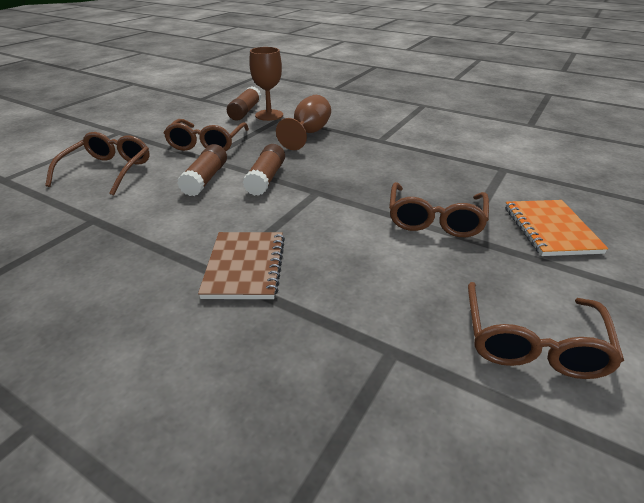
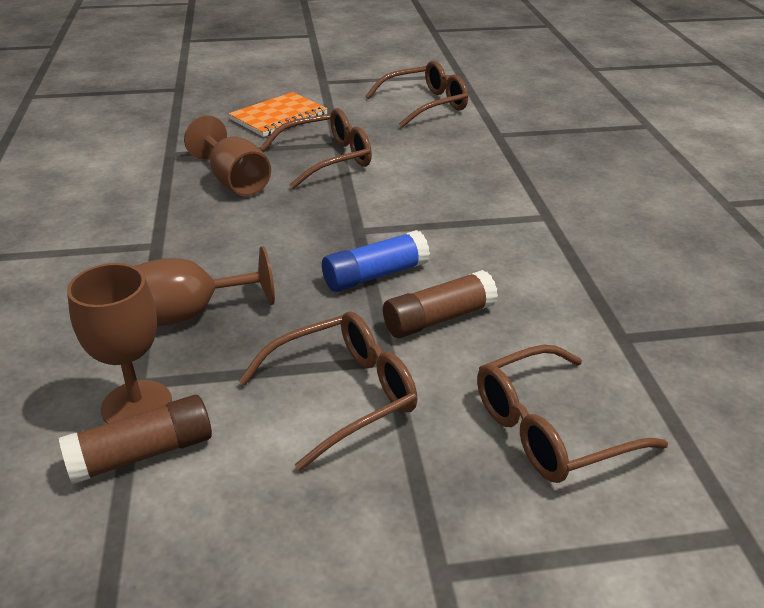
camera: 130 degrees left, 0 degrees up
(245, 267) = (520, 209): brown notebook -> none
(266, 179) = (375, 275): brown glue stick -> blue glue stick
(433, 176) = (235, 181): none -> brown goblet

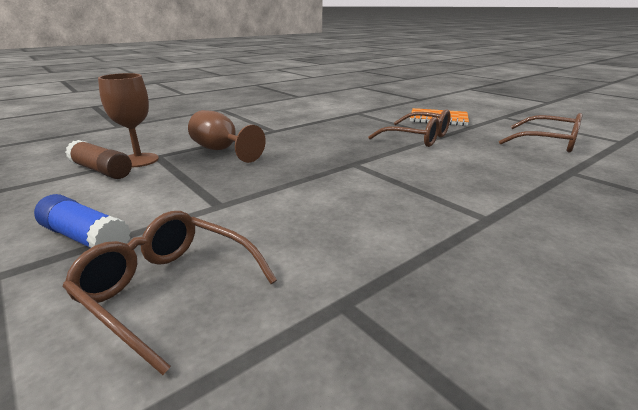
camera: 60 degrees right, 10 degrees down
(235, 181) = (354, 128): brown goblet -> none
(343, 395) = (172, 201): brown glasses -> none
(375, 275) = (309, 179): blue glue stick -> blue glue stick (85, 238)
(439, 318) = (281, 210): brown glue stick -> none

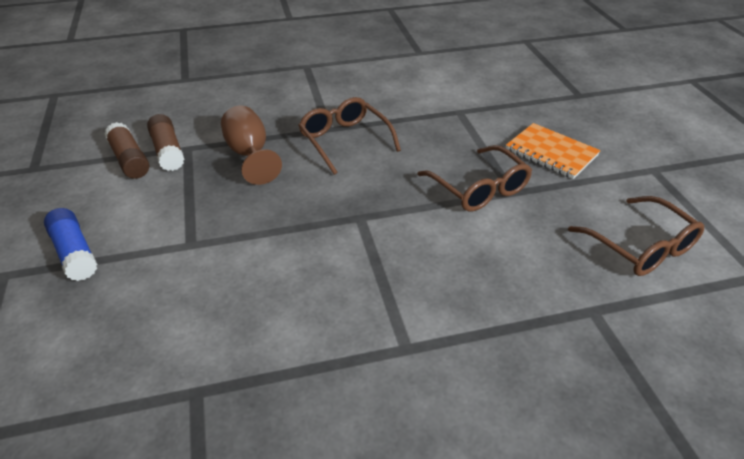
camera: 25 degrees right, 15 degrees up
(139, 160) = (168, 151): brown goblet -> brown glue stick
(168, 290) = (96, 331): brown glasses -> brown glasses (344, 141)

